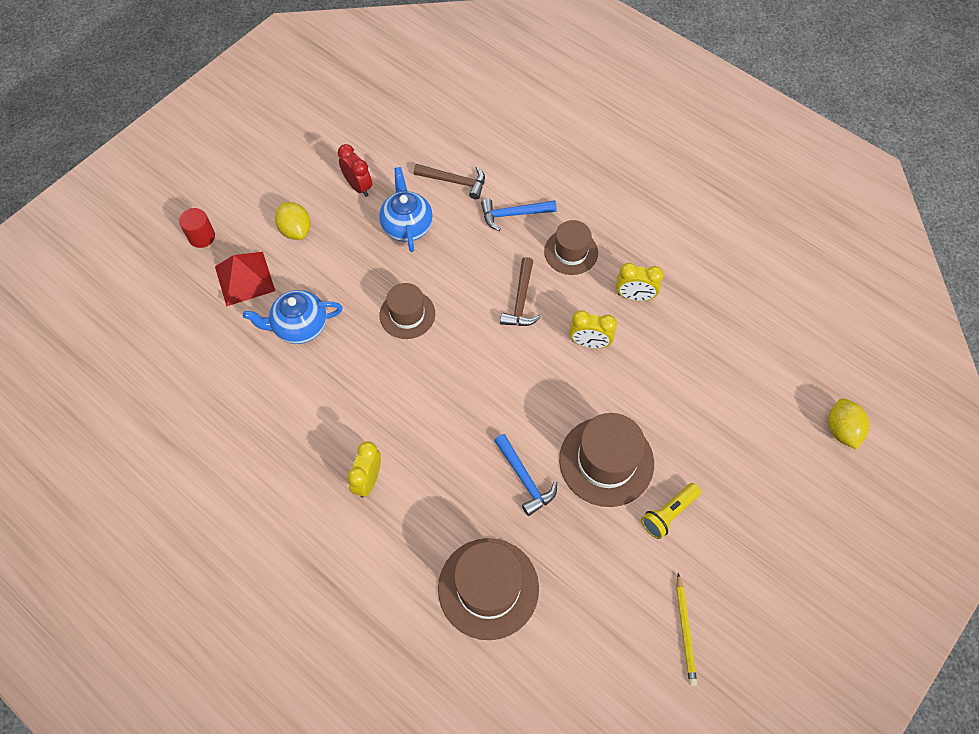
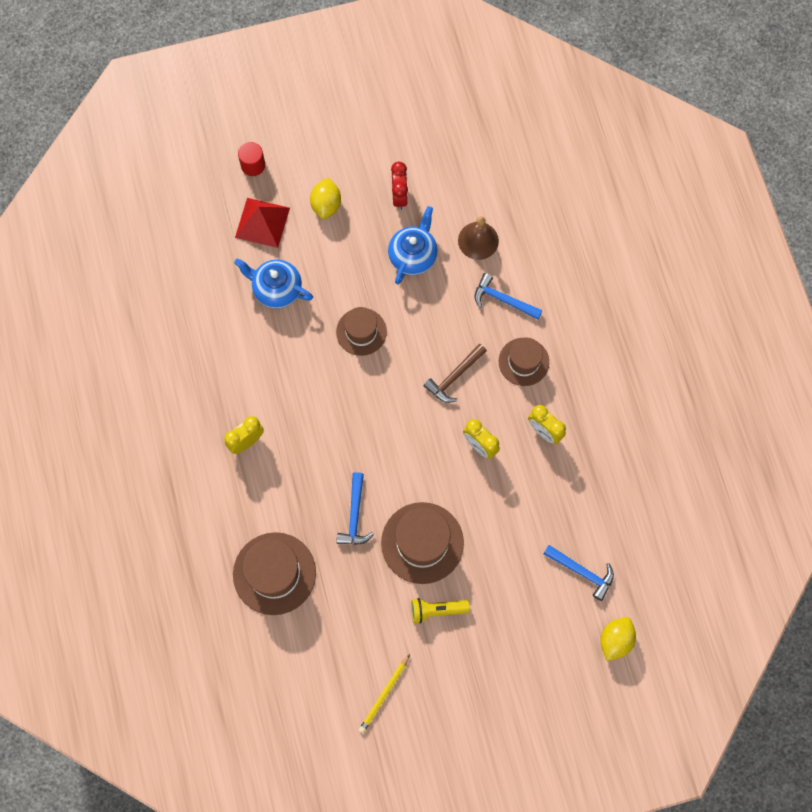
camera: 35 degrees right, 10 degrees up
(455, 182) = (478, 240): brown hammer -> brown bell
(764, 391) = (582, 572): none -> blue hammer

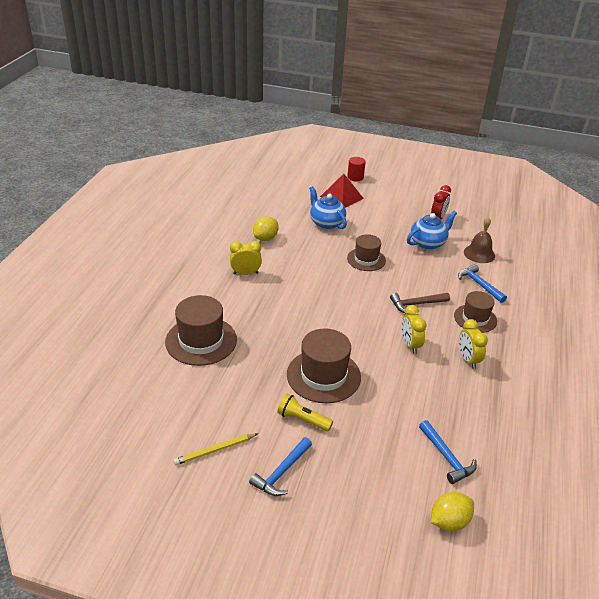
camera: 30 degrees right, 35 degrees down
(326, 205) = (387, 205): yellow lemon -> yellow lemon (265, 238)
(355, 515) = (285, 338): blue hammer -> blue hammer (281, 473)

